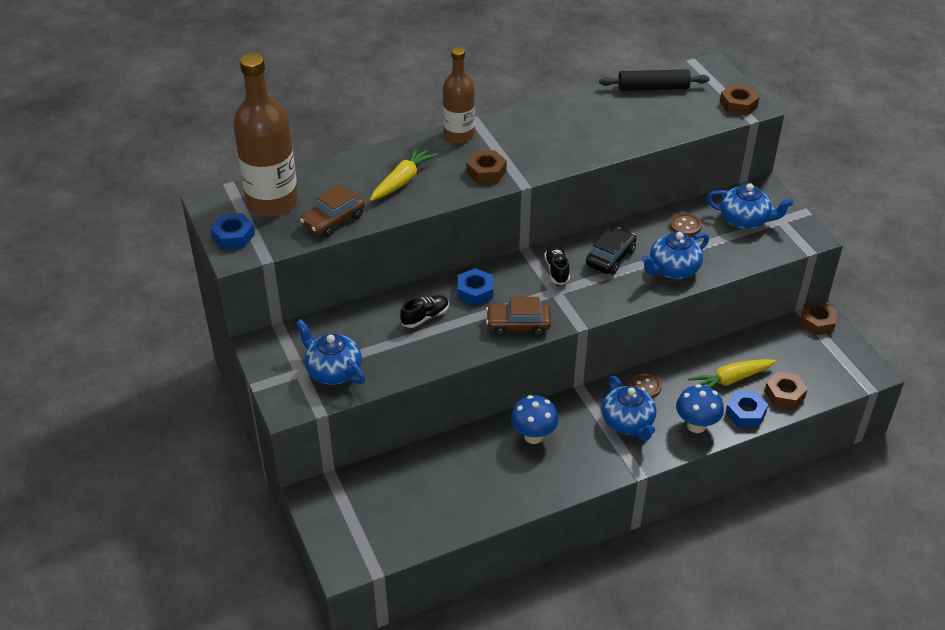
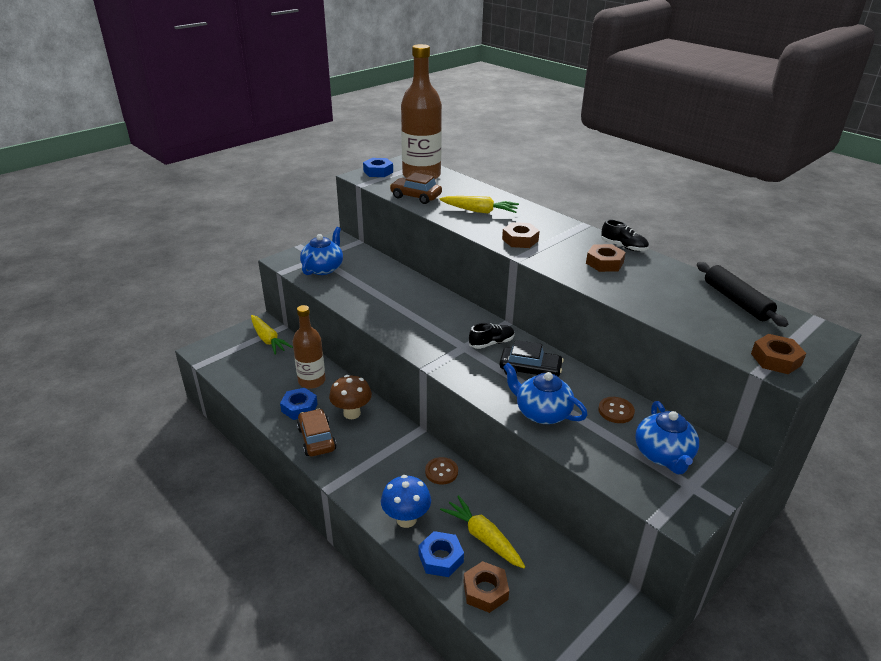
camera: 70 degrees right, 10 degrees down
(353, 492) = (268, 339): none -> yellow carrot
(425, 317) = (396, 292): black shoe -> black shoe (623, 247)
(459, 135) = (557, 222): brown bottle -> brown bottle (312, 381)
(475, 291) = (438, 308): blue nut -> blue nut (299, 408)
(518, 324) = (411, 335): brown car -> brown car (316, 439)
(533, 436) = (352, 413): blue mushroom -> brown mushroom
(628, 423) = (390, 469): blue teapot -> none
(817, 322) = (624, 608): brown nut -> brown nut (604, 263)

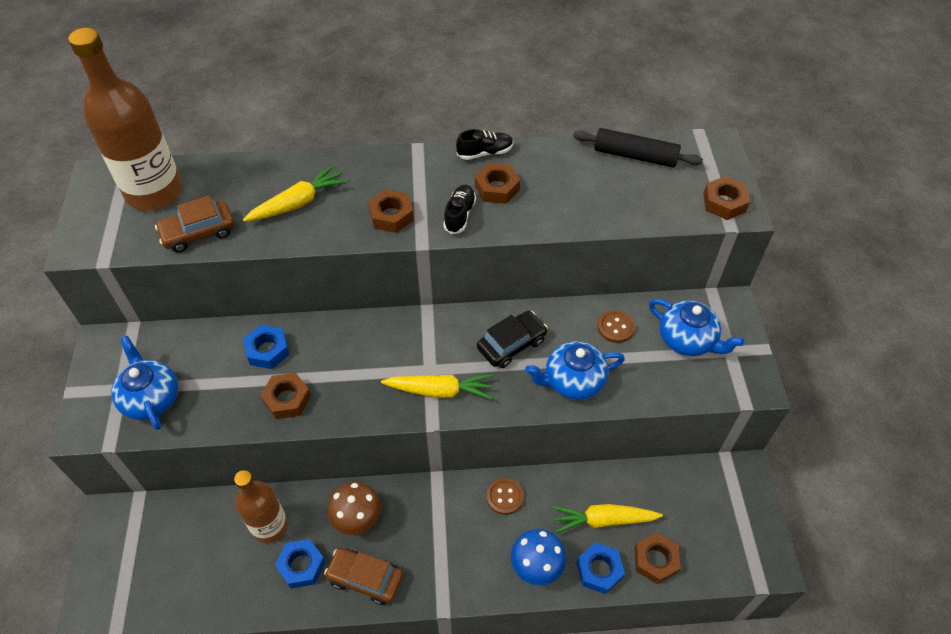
camera: 50 degrees left, 20 degrees up
(268, 339) = (147, 526): yellow carrot -> yellow carrot (440, 391)
(376, 308) = (287, 399): none -> brown nut
(378, 172) = (90, 224): blue nut -> blue nut (267, 350)
(491, 343) = (445, 343): black shoe -> black shoe (459, 215)

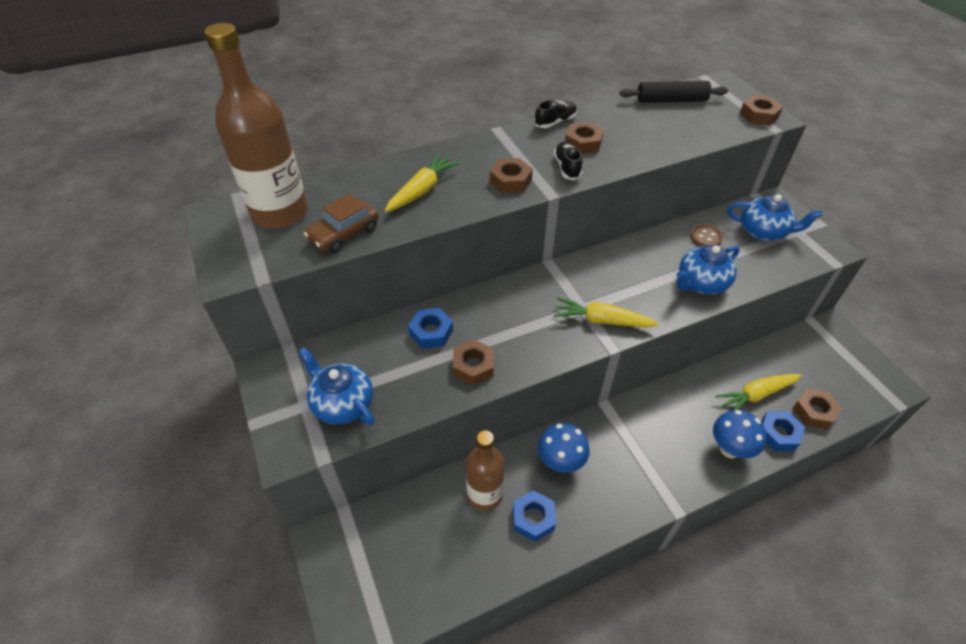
camera: 20 degrees left, 5 degrees down
(358, 520) = (560, 462): brown mushroom -> blue mushroom
(365, 578) = (596, 509): brown car -> none
(440, 391) = (601, 320): yellow carrot -> yellow carrot turned 150 degrees counterclockwise
(505, 497) = (670, 403): brown button -> none
(511, 344) = (635, 270): black car -> none

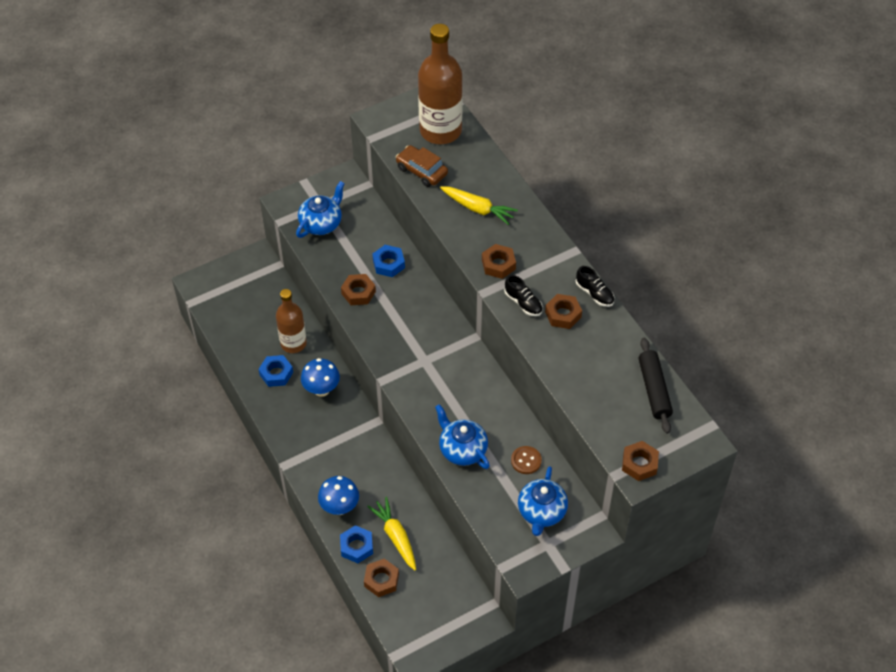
camera: 85 degrees right, 5 degrees up
(567, 167) = (523, 303): black shoe -> black shoe turned 60 degrees clockwise
(601, 320) = (411, 373): yellow carrot -> none

